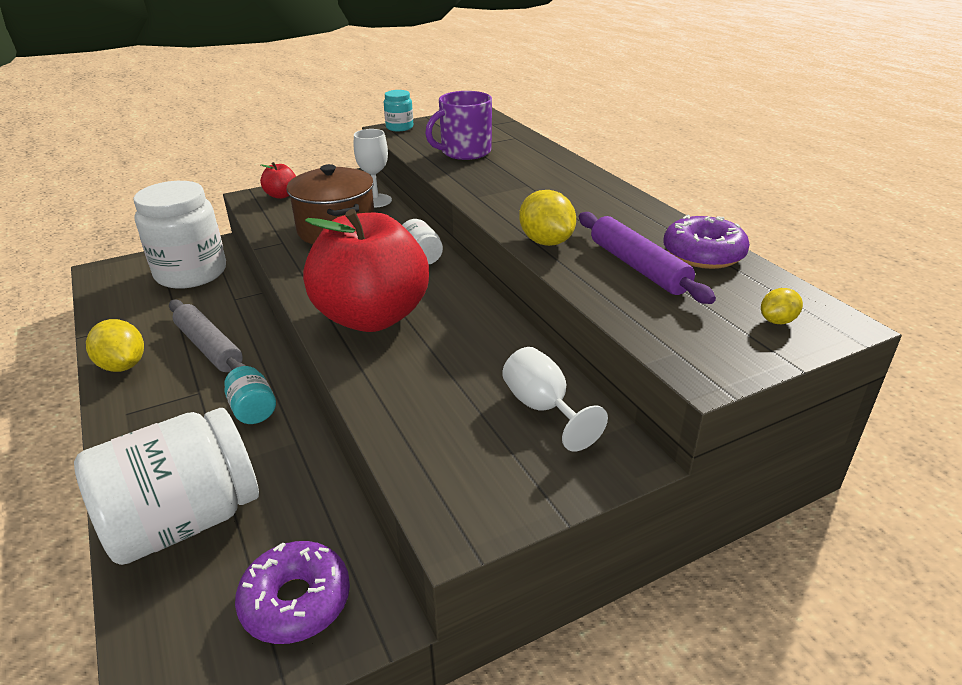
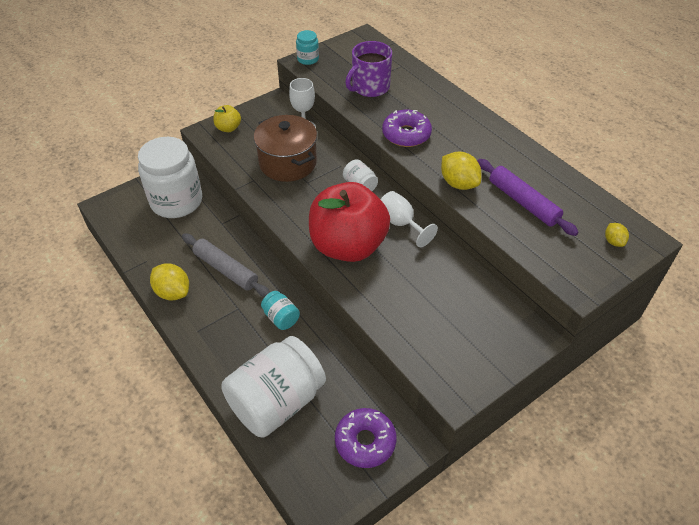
camera: 10 degrees left, 15 degrees up
(281, 195) = (228, 128): red apple -> yellow apple
(543, 408) = (479, 308): white goblet -> white goblet (401, 223)
(703, 254) = (561, 185): purple donut -> purple donut (406, 134)
(777, 321) = (613, 241): yellow lemon -> yellow lemon turned 60 degrees counterclockwise

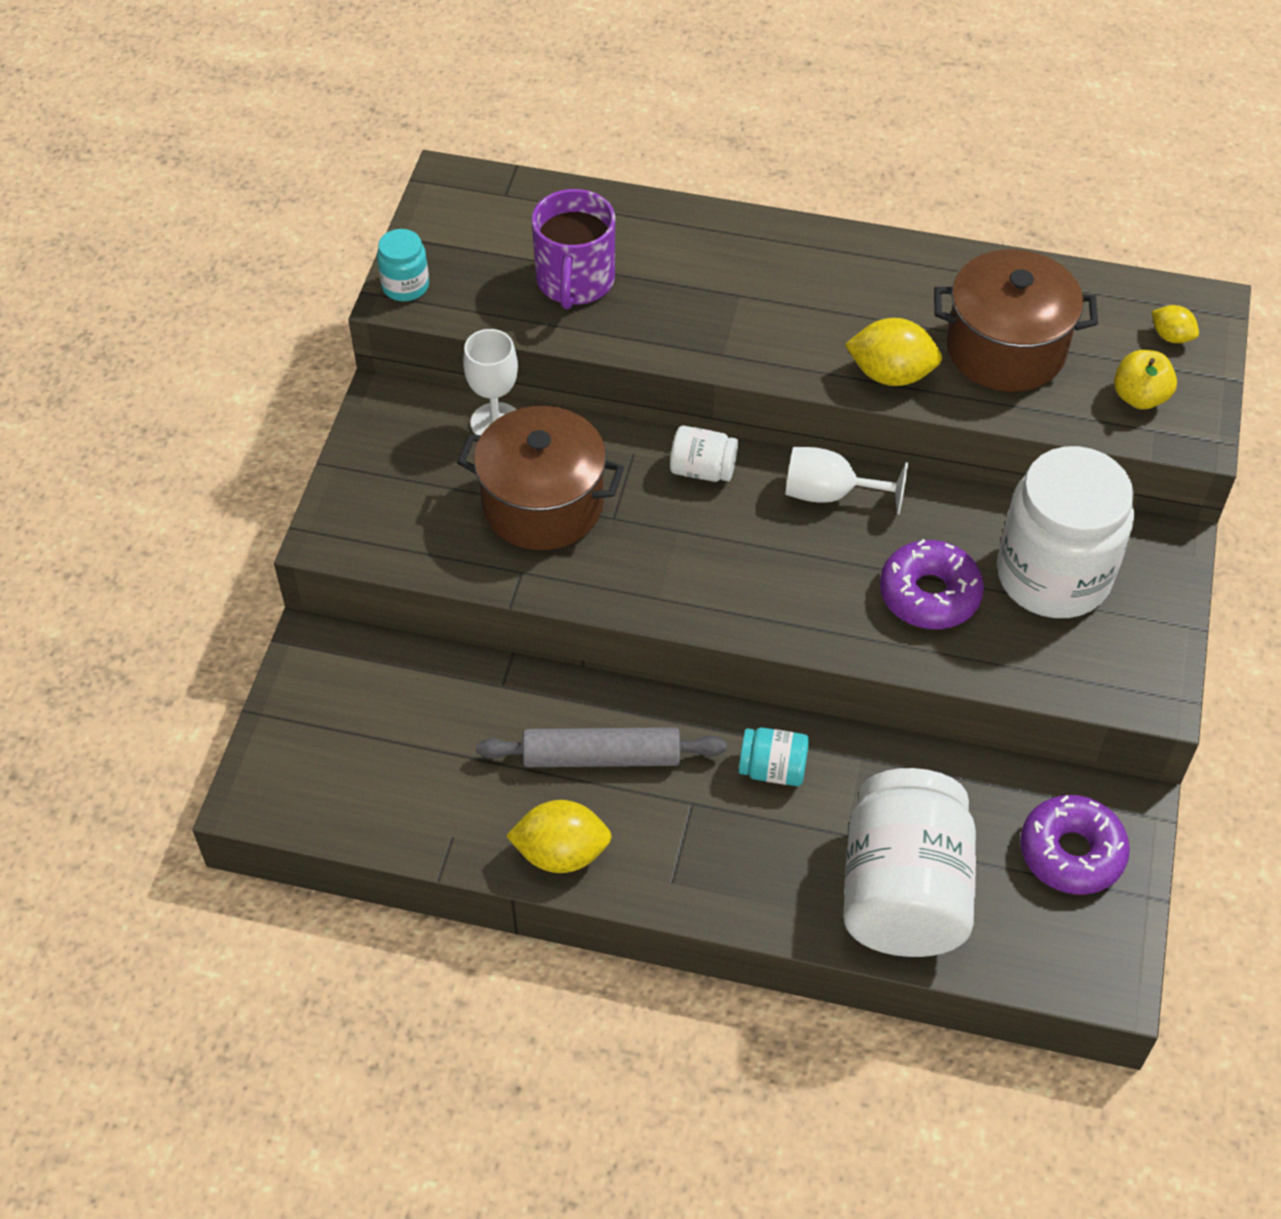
camera: 40 degrees left, 5 degrees up
(176, 201) = (376, 701): white jar -> white jar (1053, 575)
(228, 128) = (362, 505): yellow apple -> yellow apple (1139, 397)
(348, 246) = (794, 582): red apple -> none
(406, 134) = (728, 336): purple donut -> purple donut (929, 594)
(523, 202) = (1005, 349): purple rolling pin -> brown pot

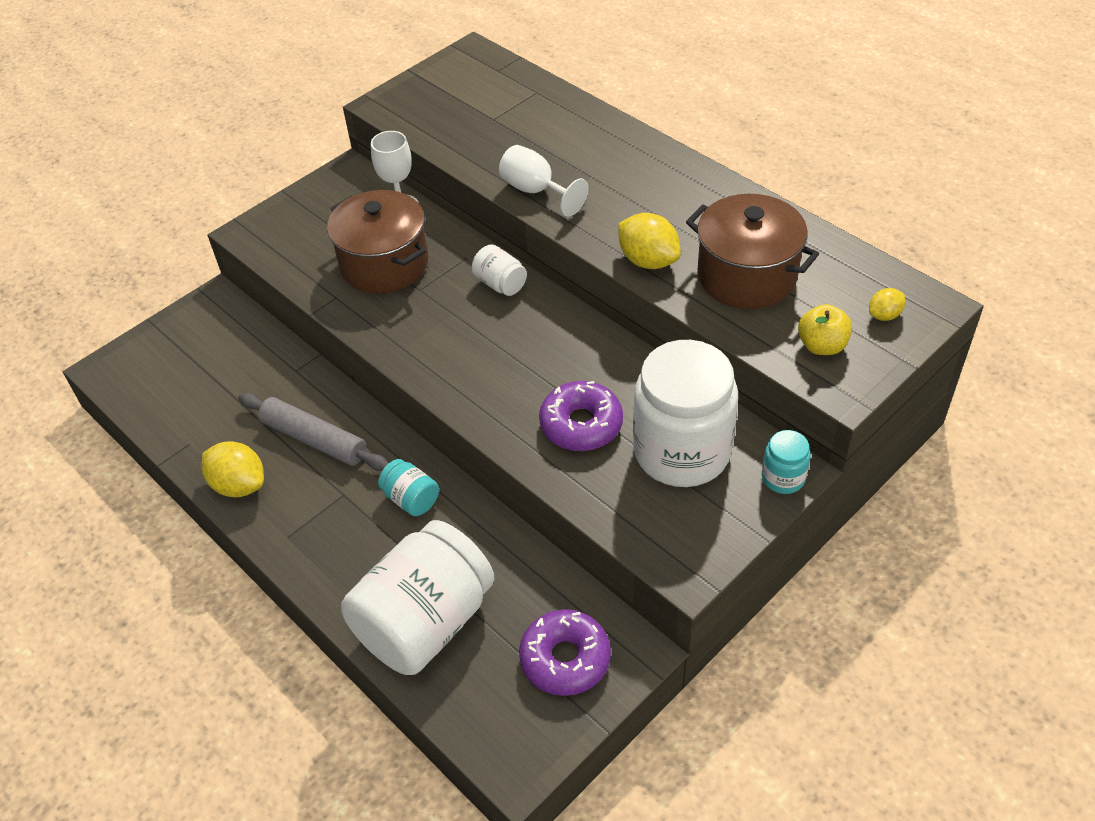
camera: 35 degrees right, 5 degrees down
(405, 286) = (391, 99): turquoise jar -> turquoise jar (783, 478)
(575, 281) = (493, 131): purple mug -> none
(830, 494) = (570, 332): white goblet -> white goblet (536, 191)
(1171, 336) = (884, 315): yellow lemon -> yellow lemon turned 75 degrees clockwise

